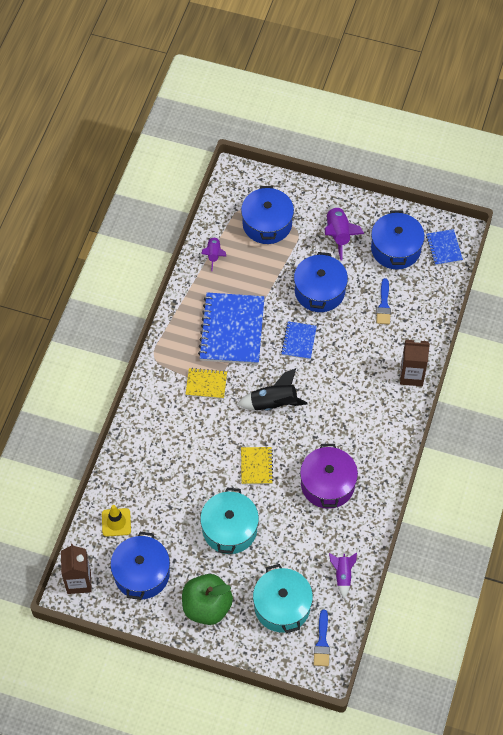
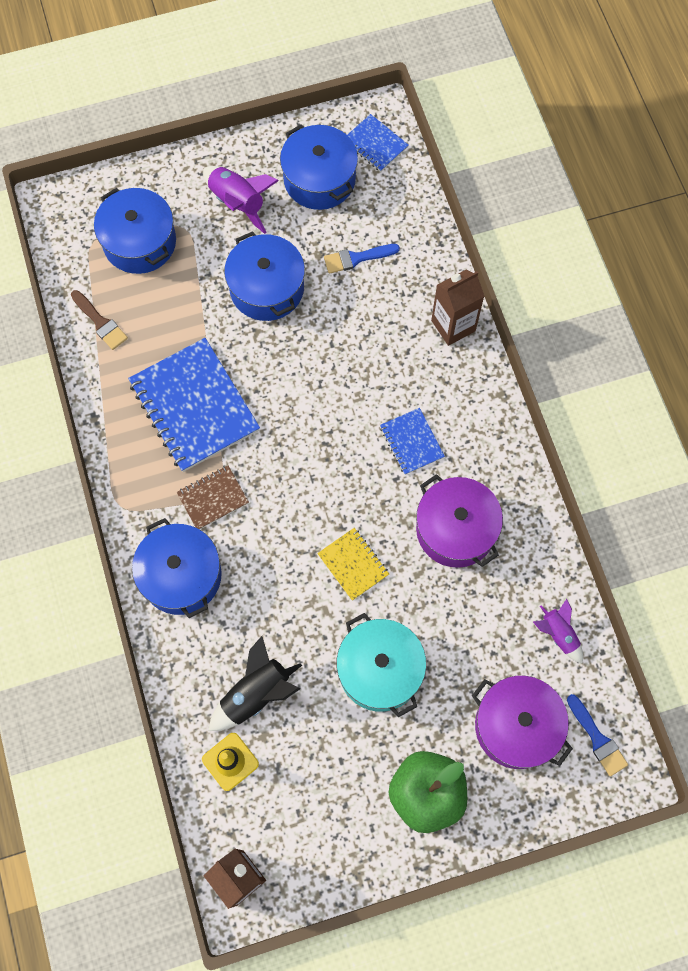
camera: 35 degrees left, 10 degrees up
(141, 573) = (313, 808): blue pot -> blue pot (181, 575)
(206, 384) = (213, 498): yellow notebook -> brown notebook
(214, 254) = (100, 322): purple rocket -> brown brush
(273, 403) = (314, 469): black rocket -> black rocket (256, 694)
(282, 606) = (516, 726): turquoise pot -> purple pot
(298, 341) = (287, 368): blue notebook -> blue notebook (411, 442)
(384, 305) = (356, 258): blue brush -> blue brush turned 105 degrees clockwise

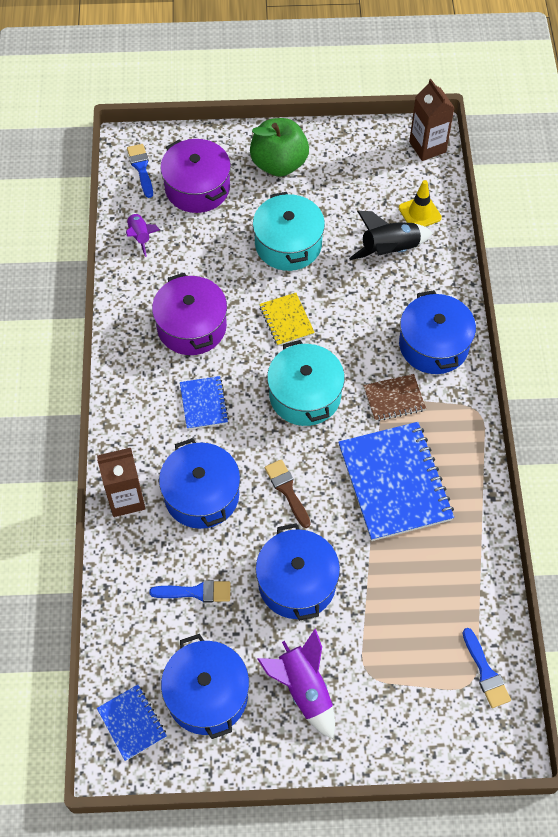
camera: 165 degrees left, 10 degrees down
(80, 253) = (486, 672): none -> blue brush
(100, 322) = (473, 589): brown brush -> brown brush (287, 490)
(139, 242) = (419, 669): blue pot -> blue pot (201, 495)
(308, 478) = (305, 395): none -> turquoise pot

